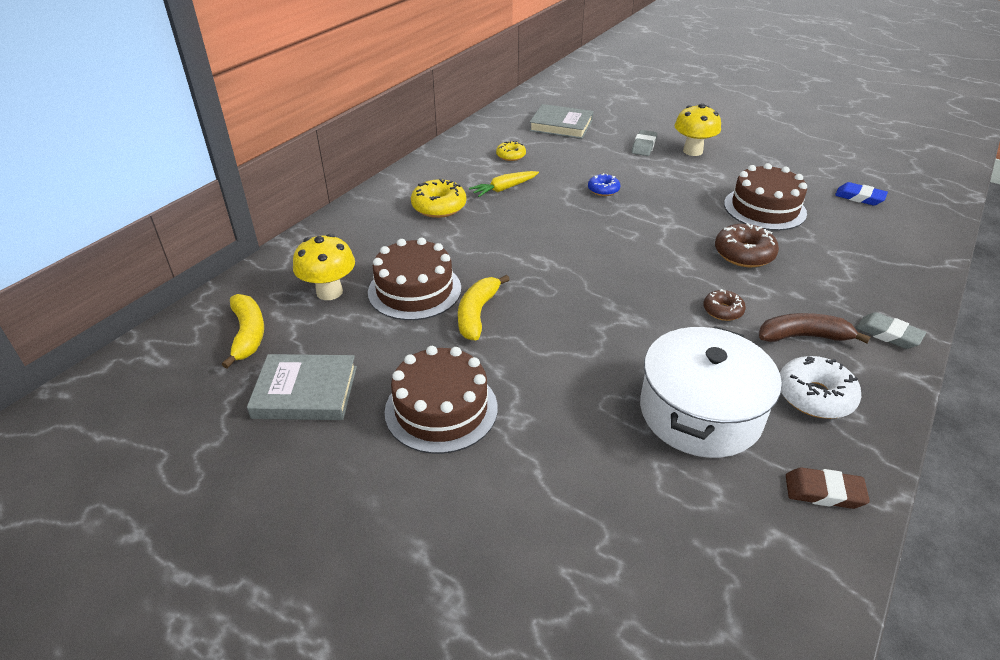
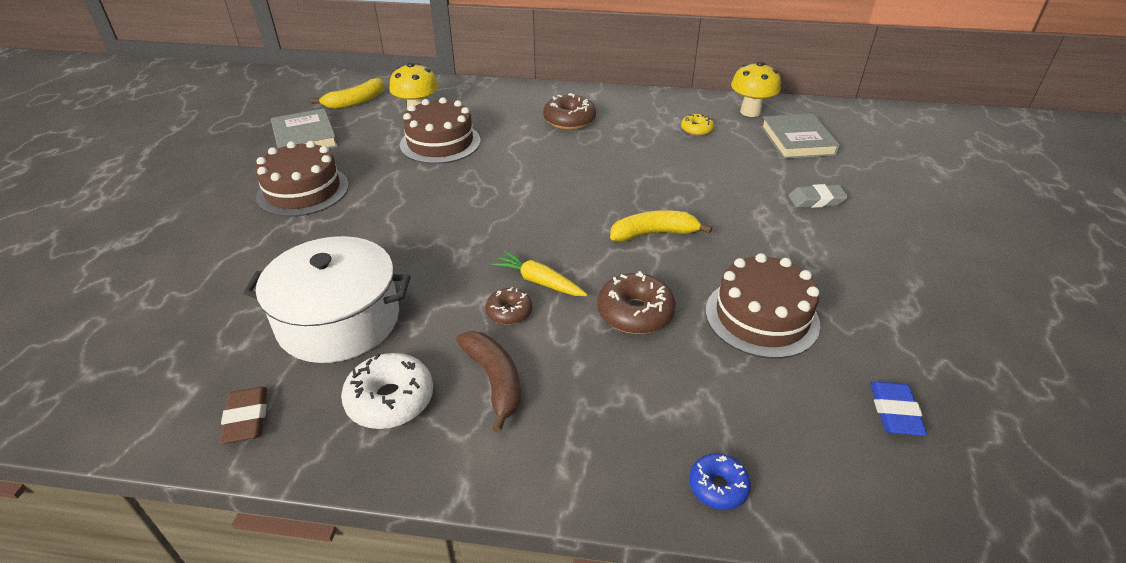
camera: 65 degrees right, 0 degrees up
(439, 207) = (569, 120): yellow donut -> brown donut
(477, 314) = (424, 176): yellow banana -> yellow banana (654, 234)
(504, 189) = (630, 141): yellow carrot -> yellow carrot (539, 281)
(603, 190) = (684, 194): blue donut -> blue donut (718, 487)
(692, 151) = (849, 237): yellow mushroom -> yellow mushroom (750, 112)
(888, 334) = (540, 461): grey eraser -> none

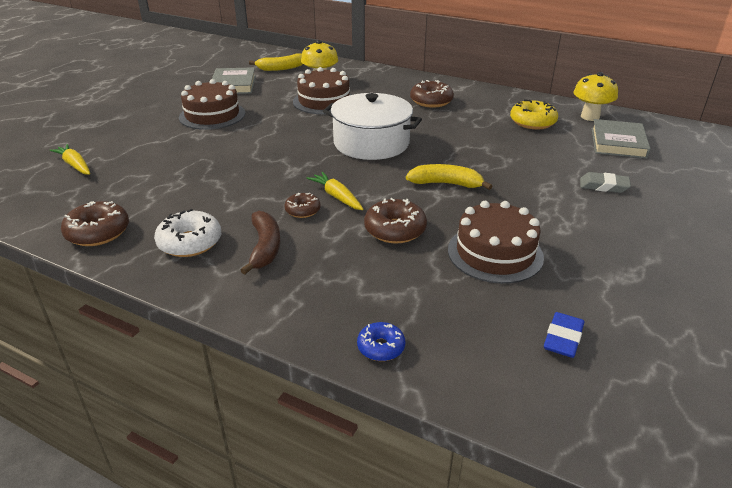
camera: 20 degrees right, 5 degrees down
(143, 314) = (75, 165): none -> yellow carrot
(246, 419) = (98, 232): brown eraser -> brown donut
(339, 320) = (187, 192): white pot -> white pot (371, 143)
(696, 130) = (532, 122): yellow donut -> yellow donut, size x1.65

